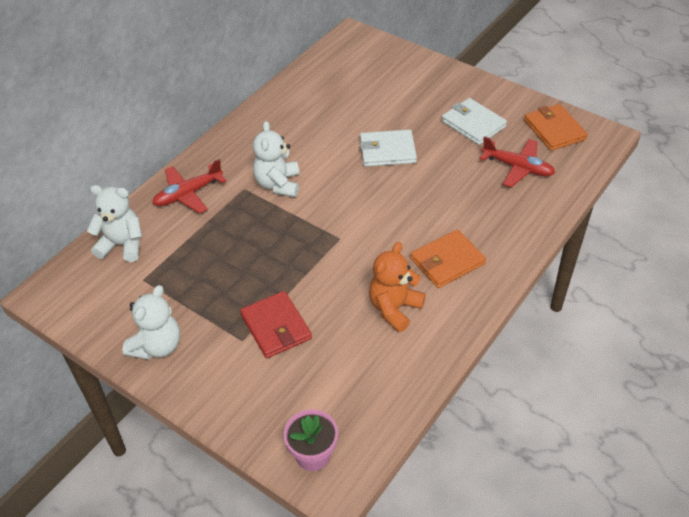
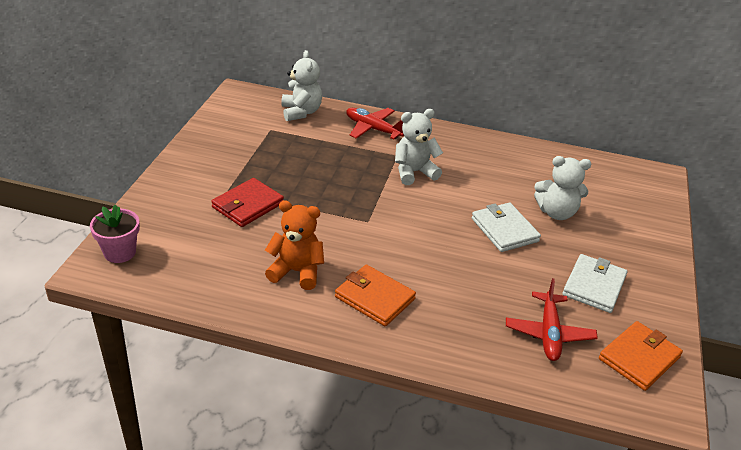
camera: 65 degrees right, 10 degrees down
(157, 346) = (207, 151): white teddy bear -> white teddy bear (556, 212)

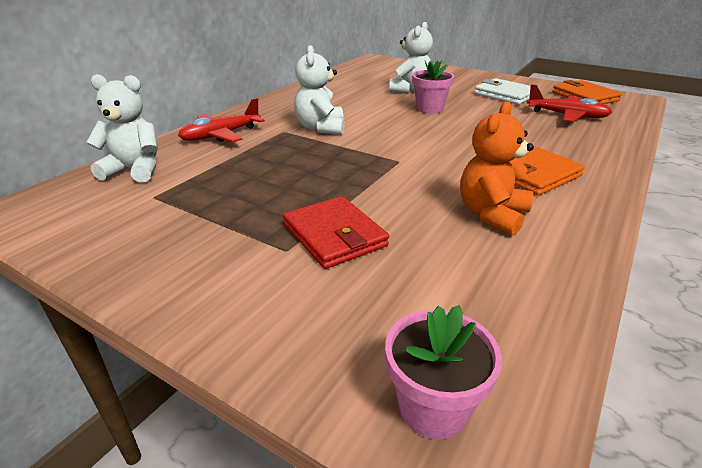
camera: 70 degrees left, 5 degrees down
(504, 230) = (429, 108): white wallet -> pink flower pot

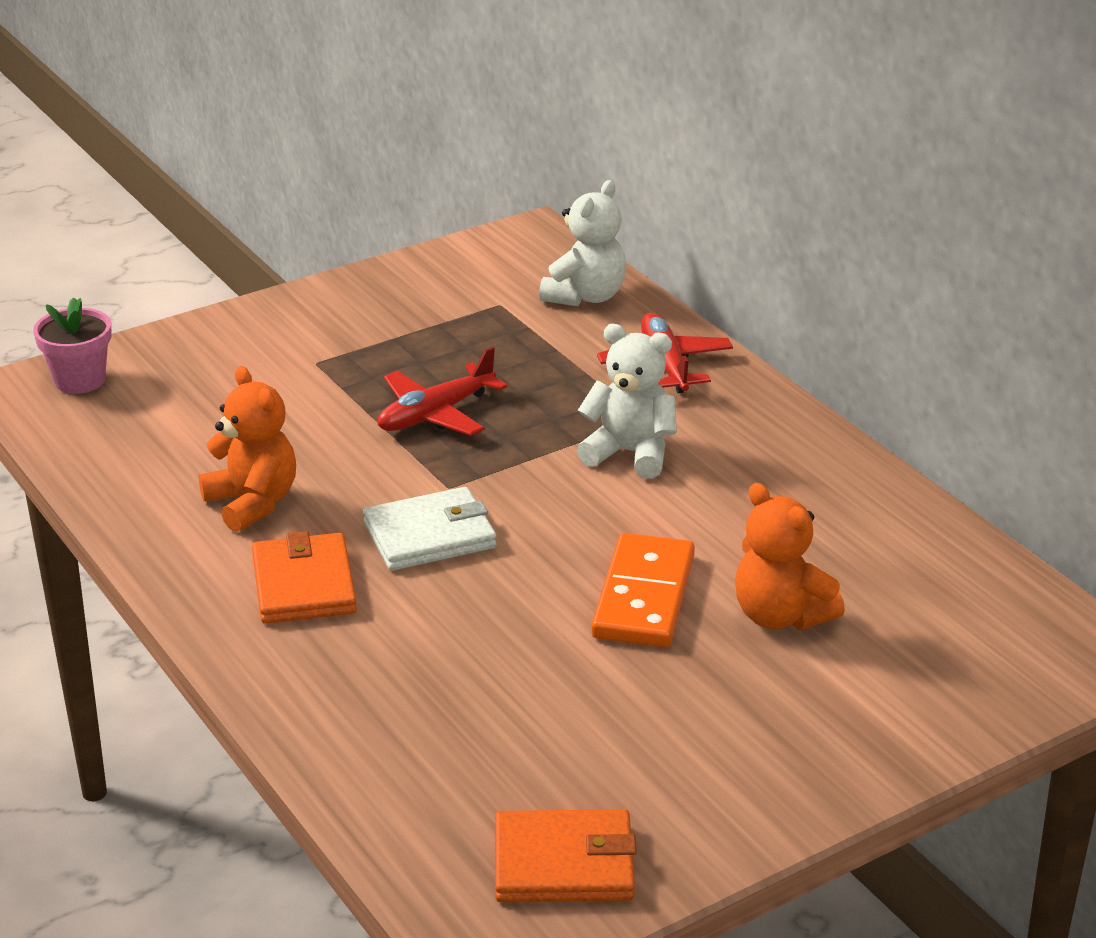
camera: 115 degrees right, 0 degrees up
(334, 235) = (314, 393): red wallet -> none
(410, 90) = (780, 616): white teddy bear -> orange teddy bear
(429, 108) = (644, 596): pink flower pot -> orange domino
(505, 95) = (660, 740): white wallet -> white wallet (429, 535)
(567, 116) = (478, 756): red plane -> red plane (435, 414)

